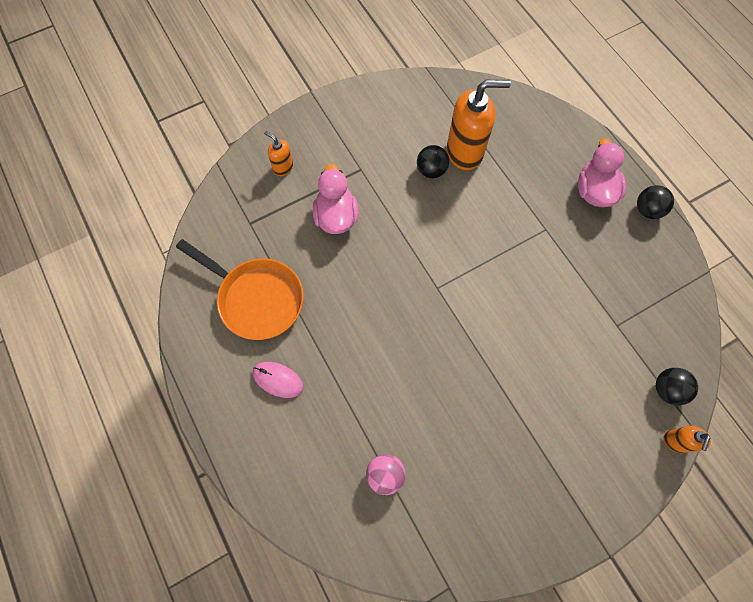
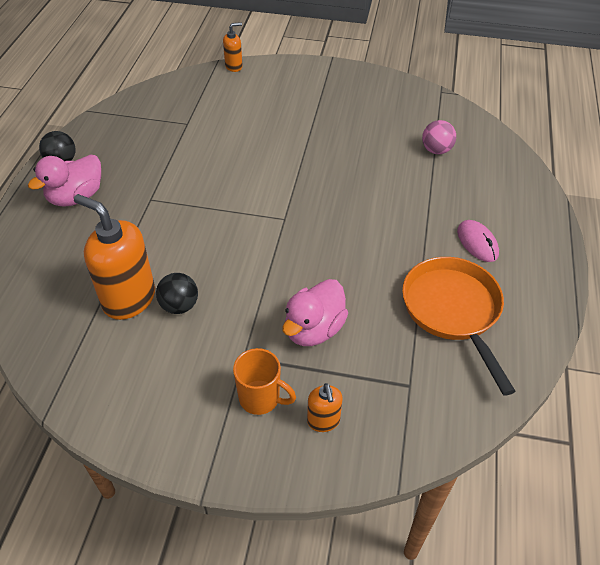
camera: 140 degrees left, 20 degrees down
(328, 154) = (260, 398): none -> orange mug
(667, 389) = (204, 84): black ball -> none

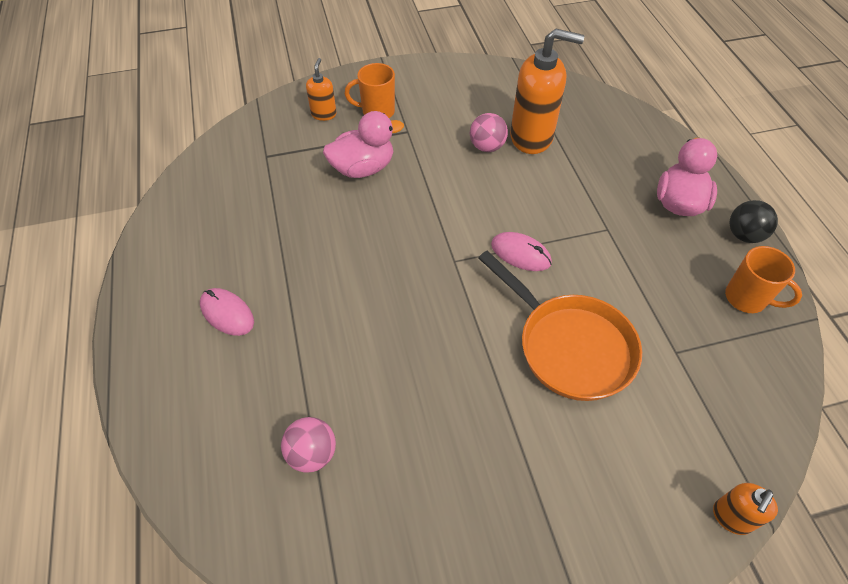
camera: 155 degrees right, 5 degrees up
(111, 131) = (746, 298): none -> orange mug
(179, 305) = (487, 147): black ball -> pink ball
(231, 206) = (520, 253): none -> pink mouse
(314, 329) = (363, 168): pink duck -> pink duck turned 60 degrees clockwise
(323, 421) = (324, 114): orange soap dispenser -> orange soap dispenser turned 45 degrees clockwise
(453, 311) = (241, 226): orange pan -> orange pan (569, 346)

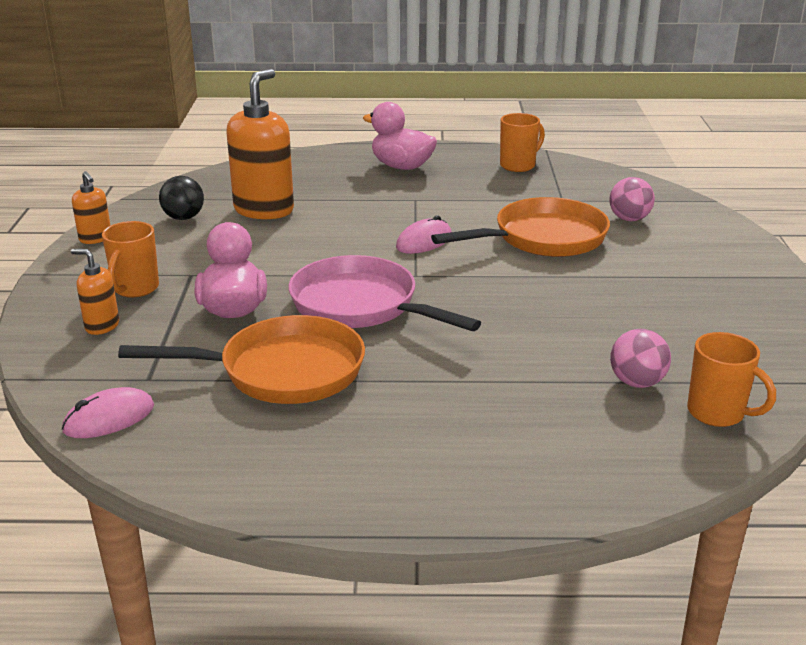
camera: 75 degrees left, 25 degrees down
(227, 313) = (425, 428): pink mouse -> pink mouse (109, 418)
(272, 526) = (717, 413): none -> orange mug
(286, 217) = (282, 371): none -> orange pan
(390, 237) = (361, 306): none -> pink pan
(487, 147) = (259, 234): pink ball -> pink ball (629, 219)
(731, 517) = (710, 211): orange soap dispenser -> orange soap dispenser (95, 239)
(744, 235) = (452, 152): black ball -> black ball (184, 218)

